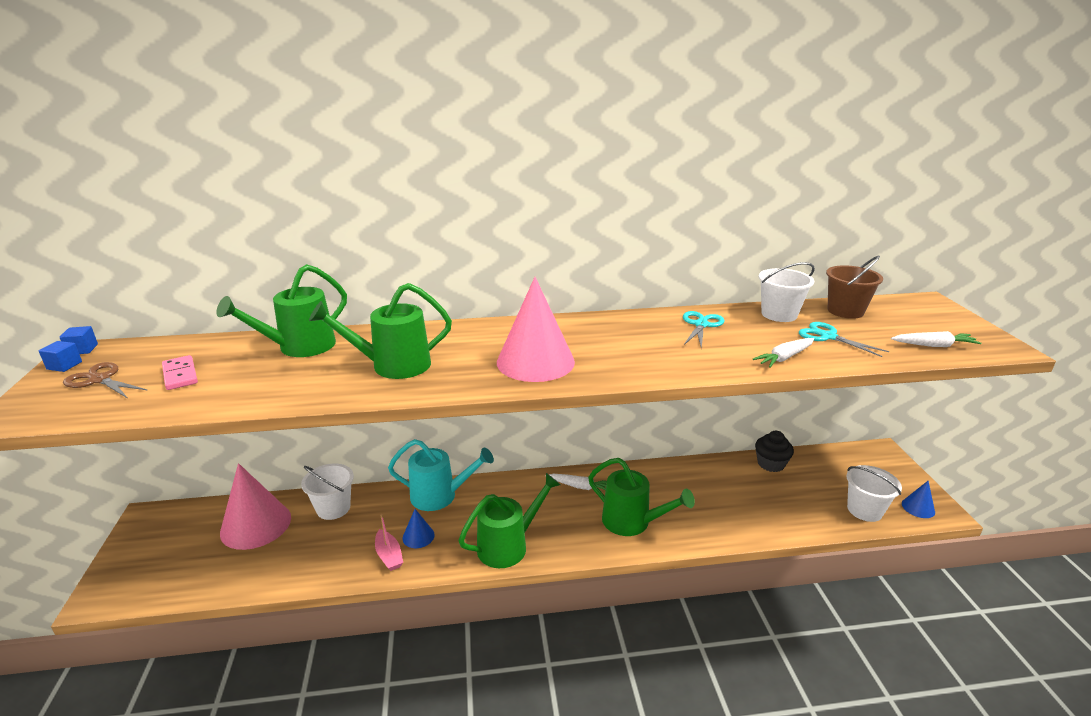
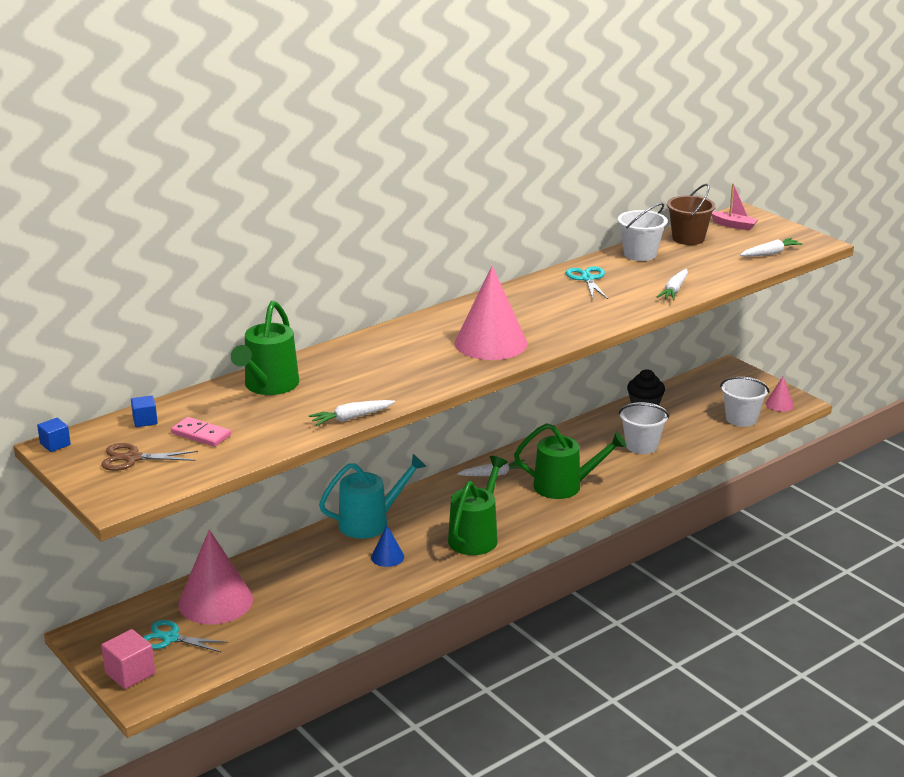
camera: 30 degrees left, 0 degrees up
(64, 365) = (69, 459): blue cube -> blue cube (145, 420)
(123, 569) = (130, 673): none -> pink cube
(310, 399) = (351, 418): none -> white carrot
(333, 508) = (277, 565): white bucket -> white bucket (641, 446)
(389, 555) = (378, 578): pink boat -> pink boat (734, 225)
(392, 365) = (377, 377): green watering can -> none
(828, 336) = (692, 265): turquoise scissors -> turquoise scissors (170, 638)
(918, 507) = (779, 404): blue cone -> pink cone

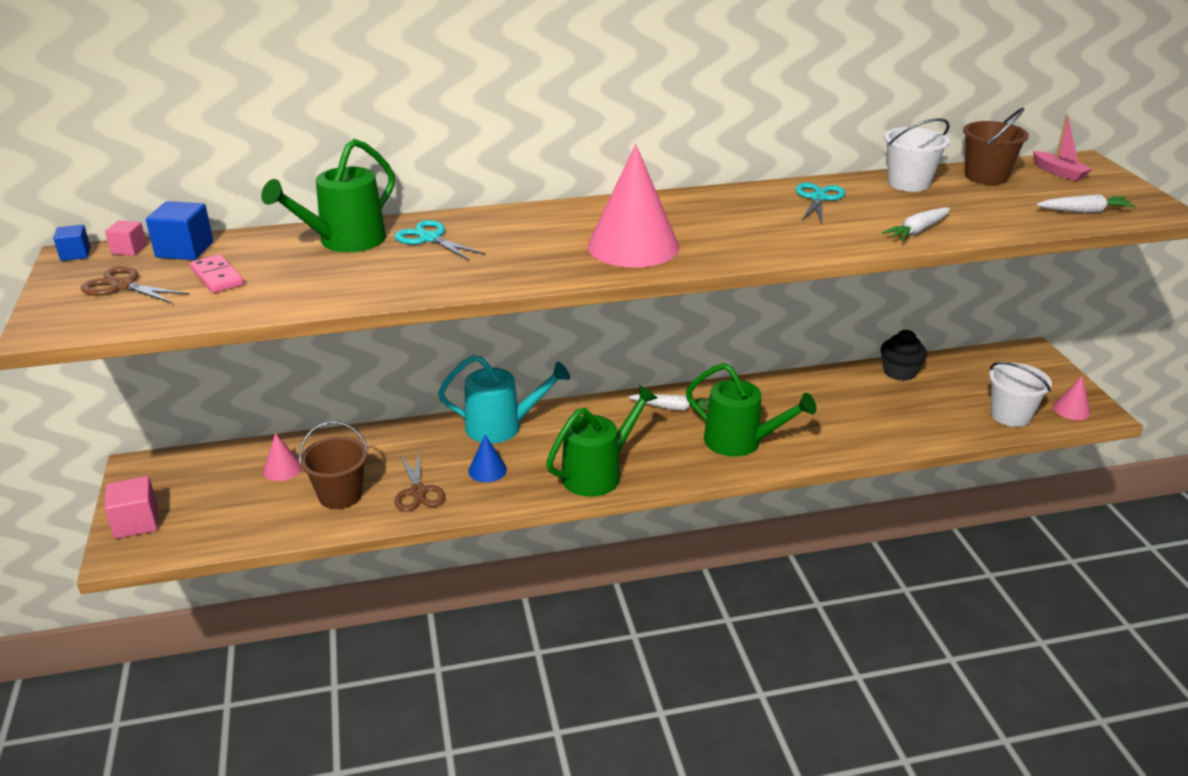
camera: 25 degrees right, 5 degrees up
(96, 430) = (129, 249): none -> pink cube
(145, 420) = (184, 250): blue cube -> blue cube, size x1.68
(170, 638) = (206, 496): turquoise scissors -> turquoise scissors (429, 238)
(215, 601) = (282, 469): pink cone -> pink cone, size x0.47
(284, 606) = (340, 495): none -> brown bucket
(346, 587) = (418, 492): none -> brown scissors
(351, 418) = (387, 296): white carrot -> none
(641, 446) = (864, 417): white bucket -> none

